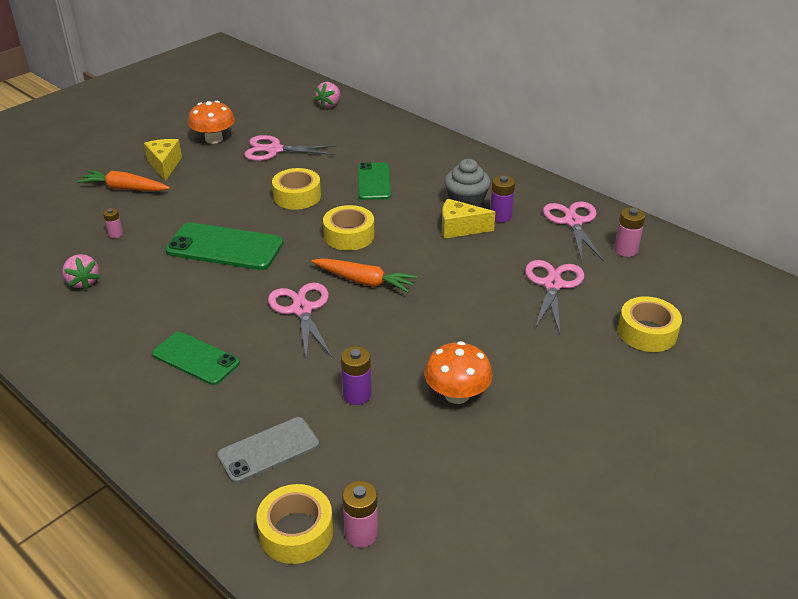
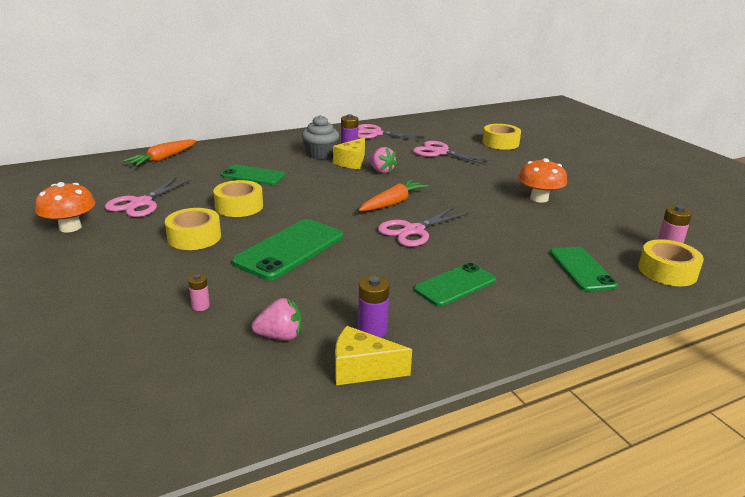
camera: 70 degrees left, 10 degrees down
(124, 188) = (104, 291): orange carrot -> orange carrot (163, 159)
(164, 165) = (86, 261): yellow cheese -> yellow cheese (362, 369)
(268, 450) = (582, 269): grey phone -> green phone
(302, 309) = (413, 231): pink scissors -> pink scissors turned 45 degrees counterclockwise
(329, 105) = (93, 168): pink strawberry -> pink strawberry (381, 171)
(349, 235) = (324, 197): yellow tape -> yellow tape (194, 237)
(357, 395) = (529, 228): purple battery -> purple battery (372, 330)
(625, 250) = (418, 130): pink battery -> none

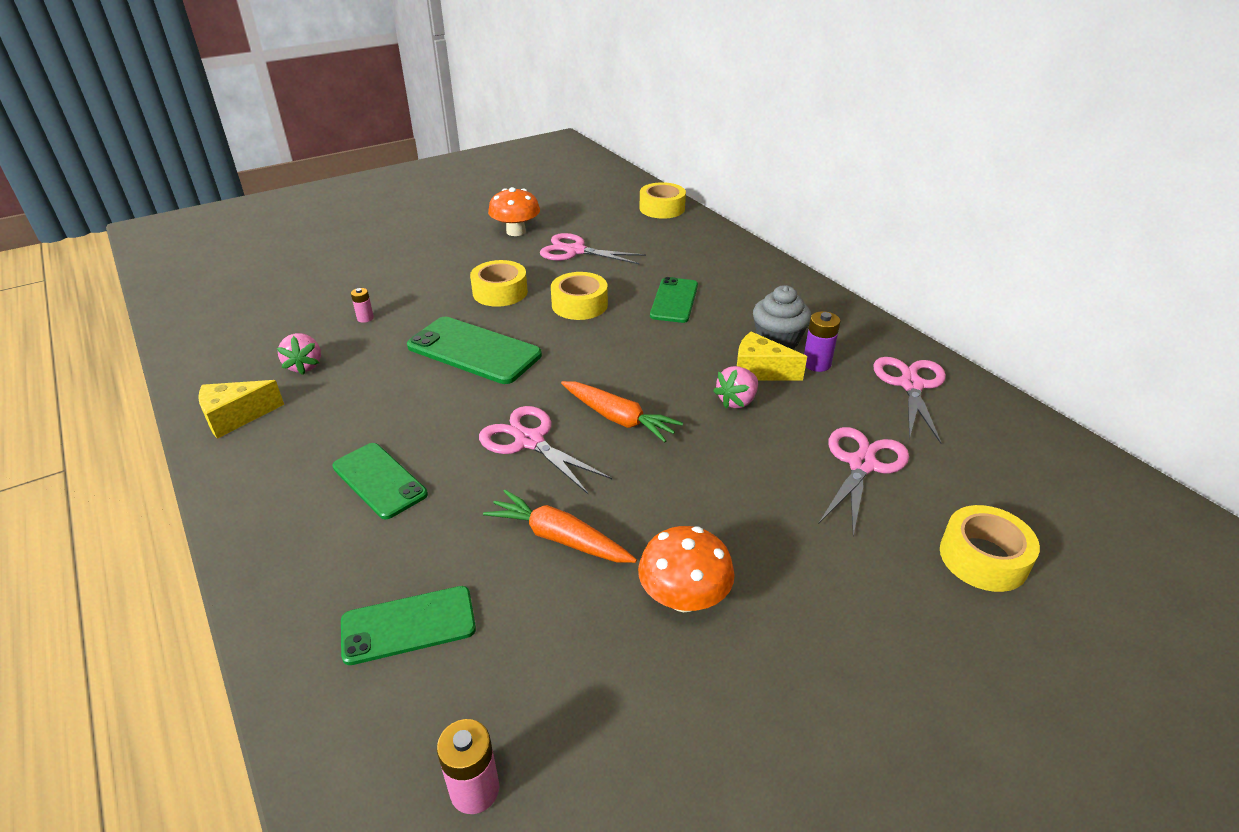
camera: 85 degrees right, 10 degrees up
(163, 159) = (700, 238): orange carrot -> orange carrot (559, 538)
(362, 369) = (236, 417): yellow cheese -> yellow cheese turned 120 degrees counterclockwise
(372, 330) = (299, 419): purple battery -> none
(667, 271) = (389, 762): yellow tape -> yellow tape (662, 208)

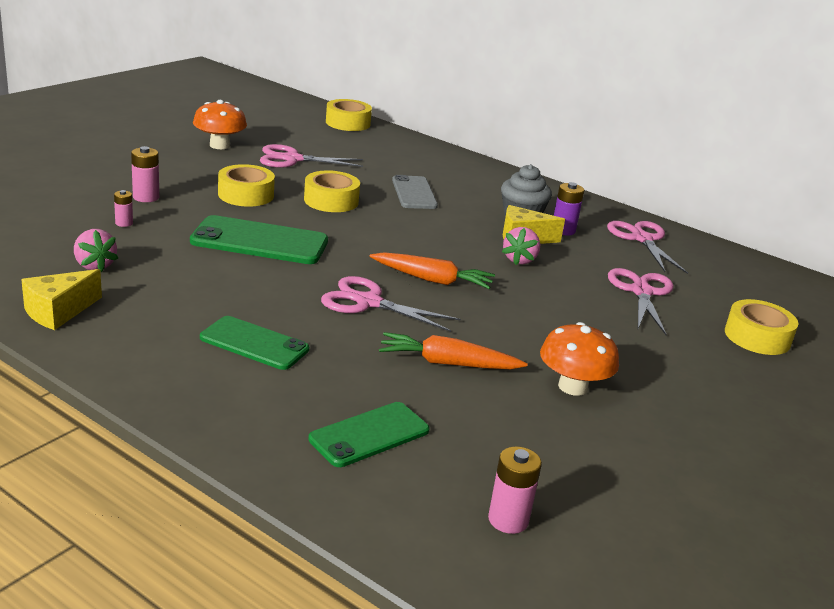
camera: 25 degrees left, 10 degrees down
(406, 289) = (146, 197): none -> pink battery
(674, 300) = (414, 193): green phone -> grey phone

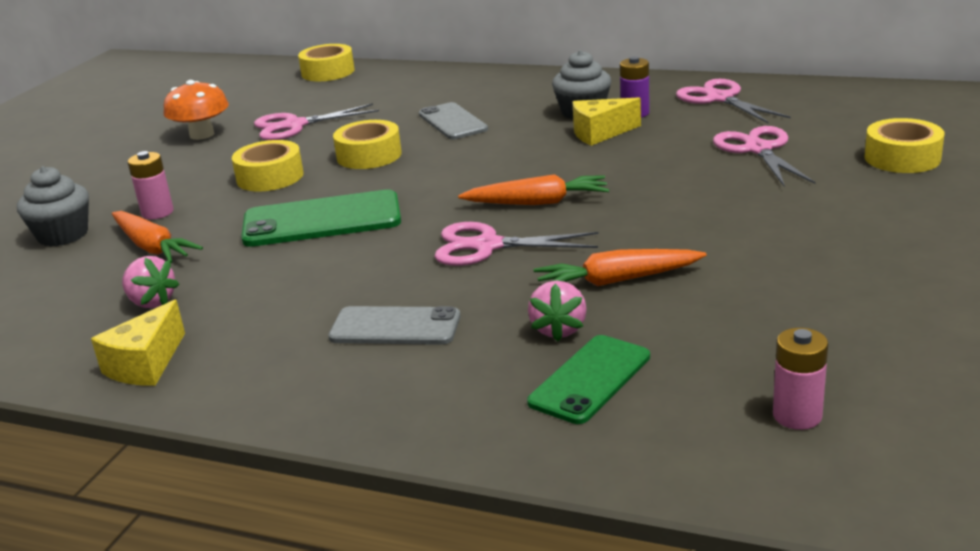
camera: 10 degrees left, 0 degrees up
(68, 193) = (63, 235): none -> grey cupcake
(124, 223) = (152, 247): pink battery -> orange carrot
(254, 343) = (395, 327): green phone -> grey phone
(520, 260) = (613, 155): pink strawberry -> pink strawberry (558, 329)
(572, 387) = (761, 263): orange mushroom -> none

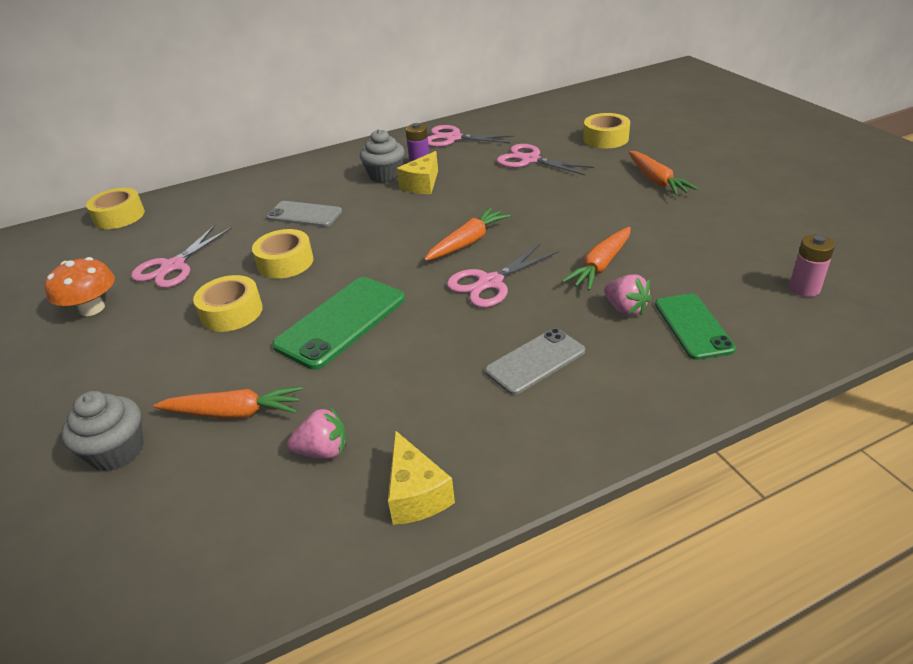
camera: 45 degrees left, 10 degrees up
(157, 212) = (180, 386): pink battery -> none
(866, 227) = (656, 181): none -> orange carrot

